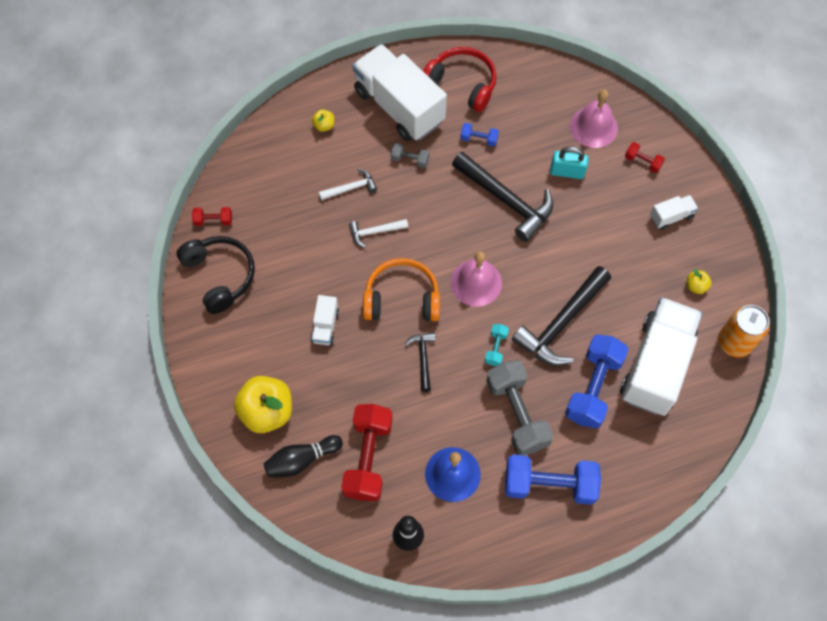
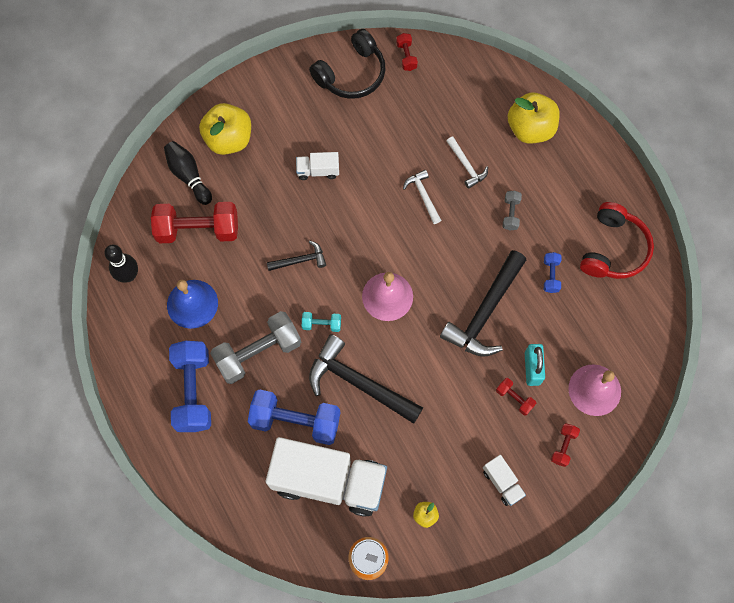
camera: 80 degrees right, 5 degrees up
(324, 126) = (530, 129): yellow apple -> yellow apple, size x2.26
(399, 106) = (570, 193): white truck -> none
(402, 298) = (358, 231): orange headphones -> none
(593, 192) = (514, 398): none -> red dumbbell

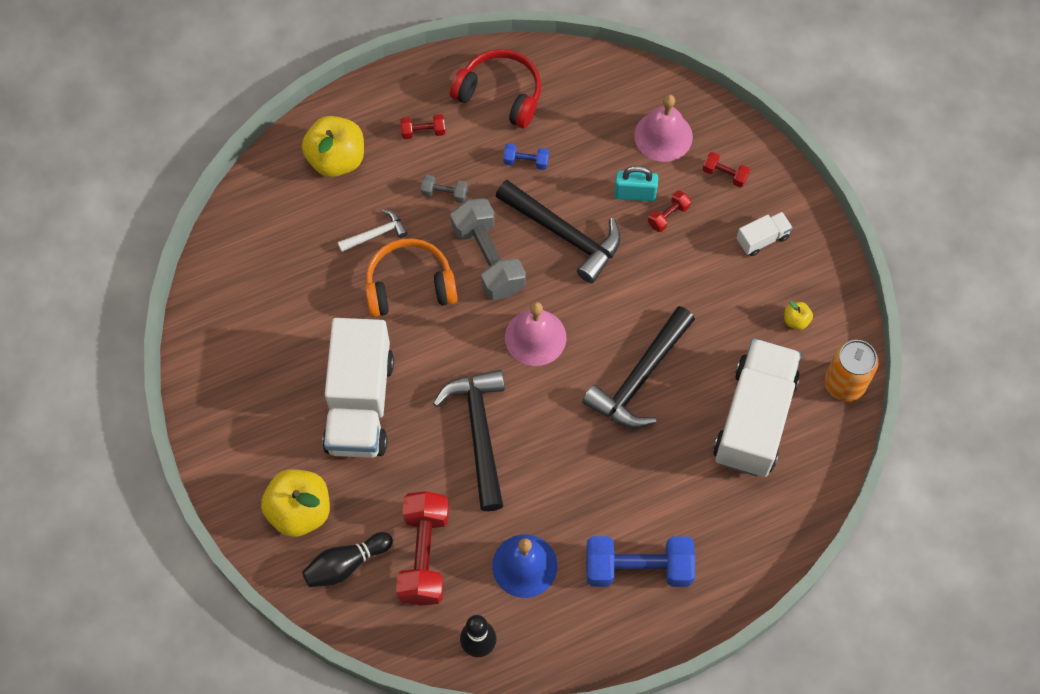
camera: 85 degrees left, 5 degrees down
(258, 352) = (594, 489): grey dumbbell -> grey dumbbell (488, 259)
(295, 421) = (682, 451): blue dumbbell -> none
(300, 260) = (479, 433): black hammer -> black hammer, size x1.98
(318, 171) = (360, 404): white truck -> white truck, size x2.34
(321, 324) = (564, 413): turquoise dumbbell -> none
(351, 74) = (227, 354): black headphones -> none
(406, 56) = (213, 287): red dumbbell -> red dumbbell (423, 132)
(423, 196) = (409, 286): white hammer -> orange headphones

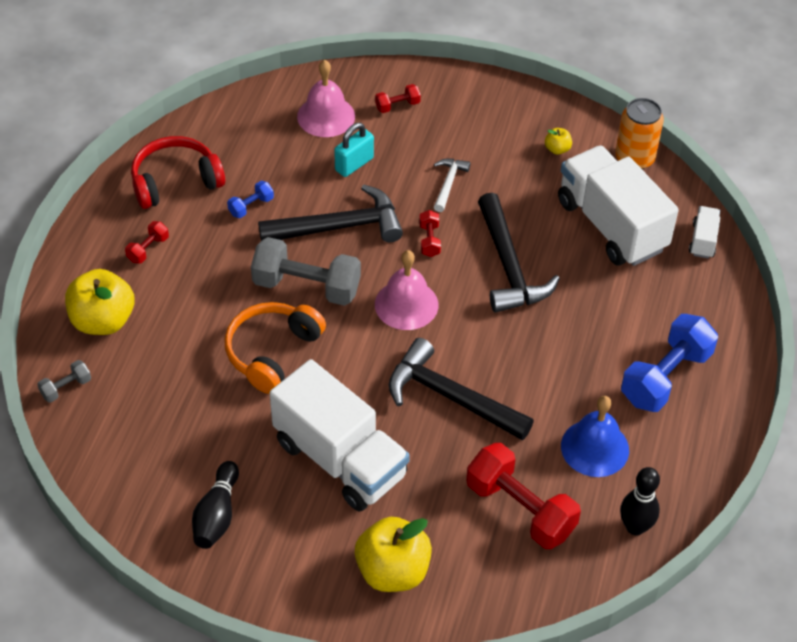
camera: 50 degrees left, 15 degrees down
(346, 564) = (475, 571): black bowling pin -> black bowling pin (217, 515)
(376, 234) = (201, 342): white hammer -> white hammer (448, 183)
(444, 193) = (218, 274): grey dumbbell -> grey dumbbell (66, 388)
(668, 216) = (394, 158): red dumbbell -> red dumbbell (429, 240)
(762, 239) = (472, 122): white truck -> white truck (703, 240)

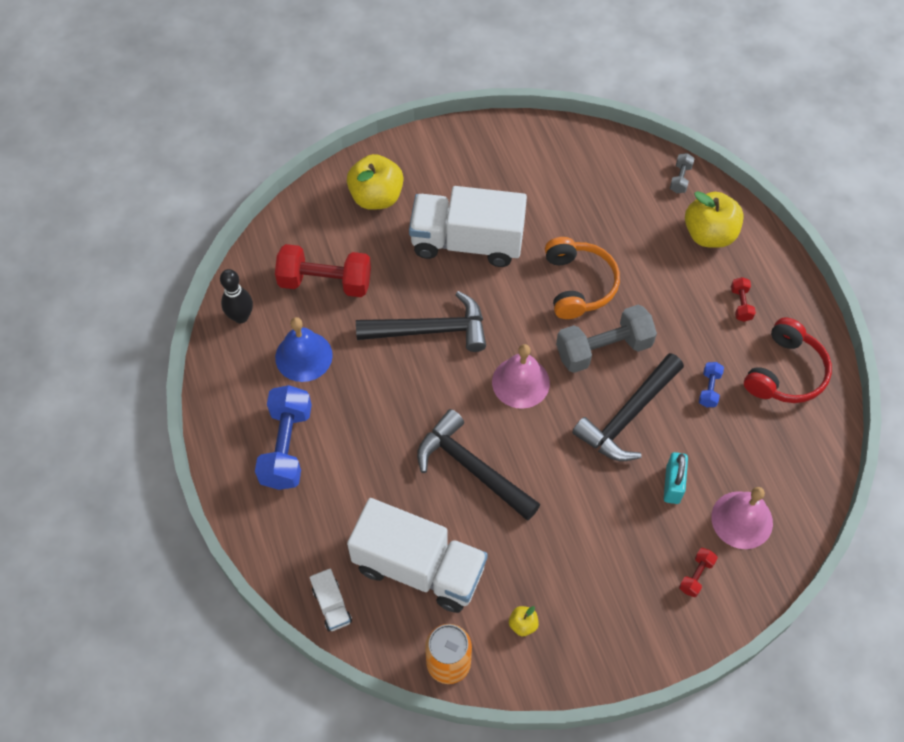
camera: 145 degrees right, 10 degrees up
(217, 515) = (510, 164): black bowling pin -> none
(429, 240) = (551, 451): red dumbbell -> none
(448, 183) = (583, 518): white hammer -> none

